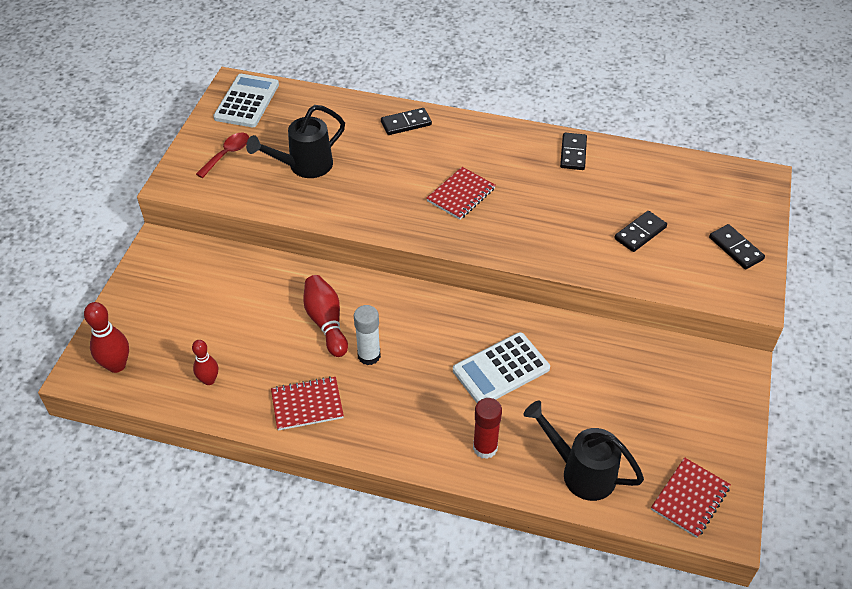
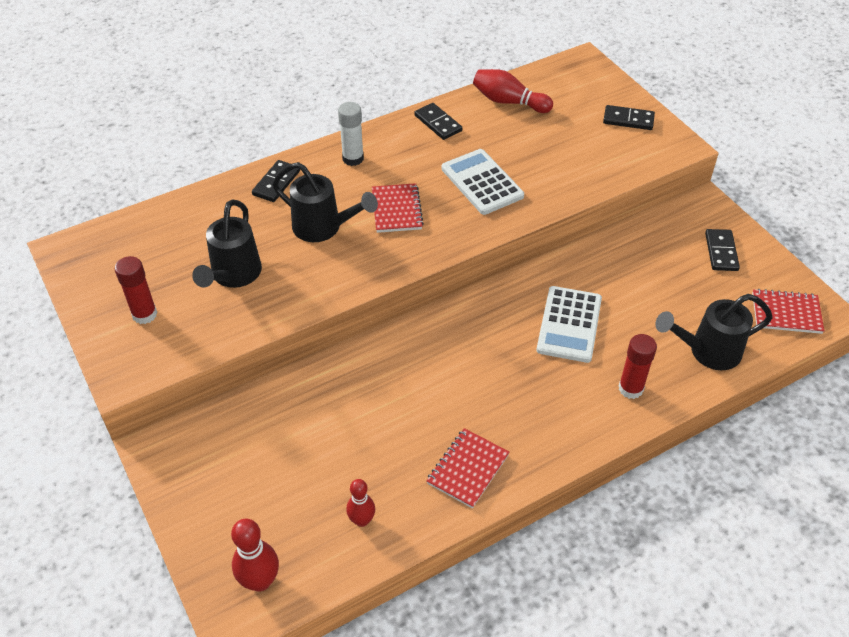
camera: 45 degrees left, 0 degrees up
(227, 154) = (144, 314): red spoon -> red glue stick
(246, 101) = (99, 257): white calculator -> white calculator (482, 182)
(326, 322) = (397, 394): red bowling pin -> red bowling pin (509, 102)
(369, 356) = (464, 392): white glue stick -> white glue stick (353, 158)
(397, 174) = (323, 228): none -> black watering can
(640, 233) = (557, 150): black domino -> black domino (721, 252)
(690, 498) = (786, 313): red notebook -> red notebook turned 75 degrees counterclockwise

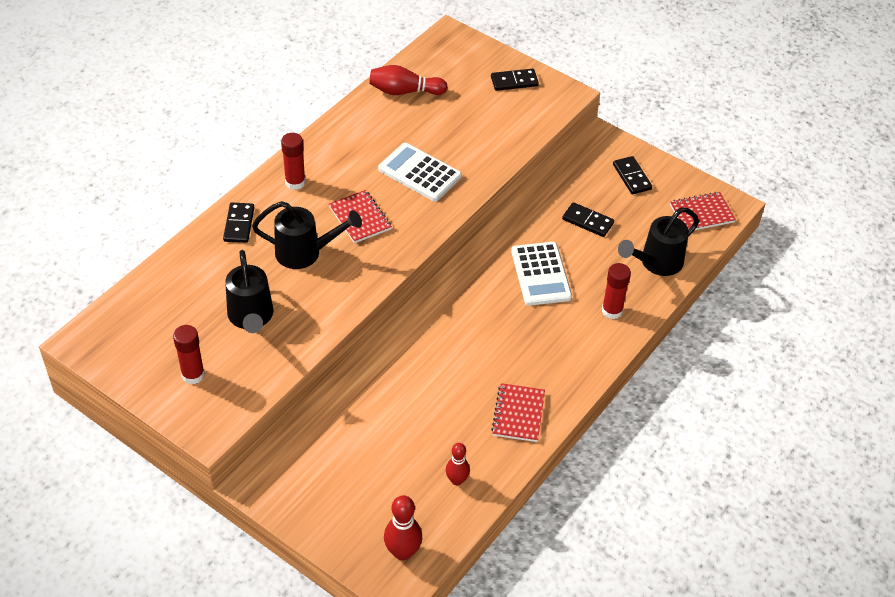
camera: 25 degrees left, 0 degrees up
(353, 158) = (295, 182): white glue stick -> red glue stick
(438, 123) = (353, 128): black domino -> black domino (587, 221)

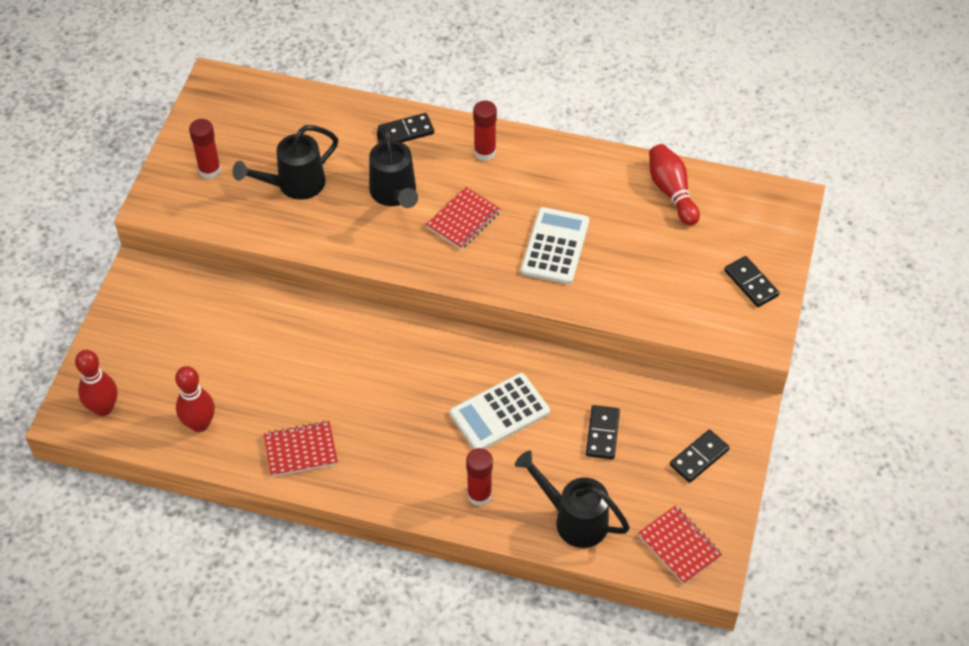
camera: 70 degrees right, 5 degrees up
(457, 480) = (199, 424): red bowling pin -> red bowling pin, size x1.51

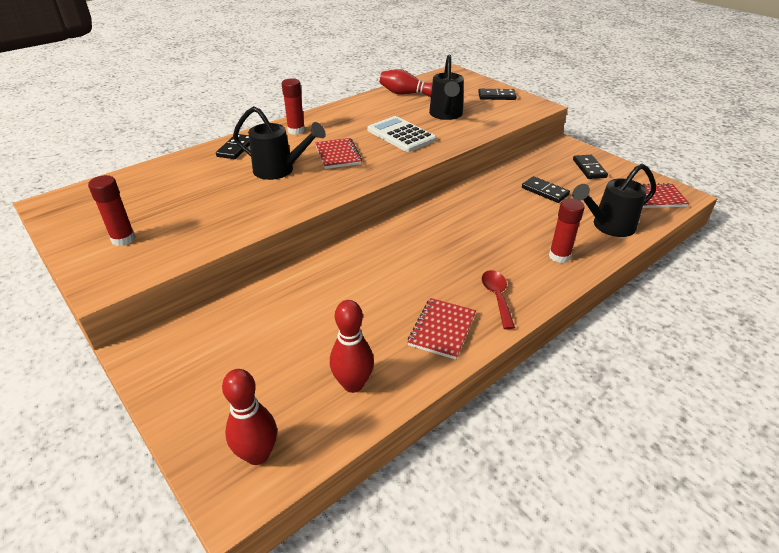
camera: 55 degrees left, 15 degrees down
(294, 185) = (205, 206): black watering can -> black watering can (446, 115)
(374, 470) = (497, 297): none -> red spoon
(499, 413) = (493, 221): white calculator -> none

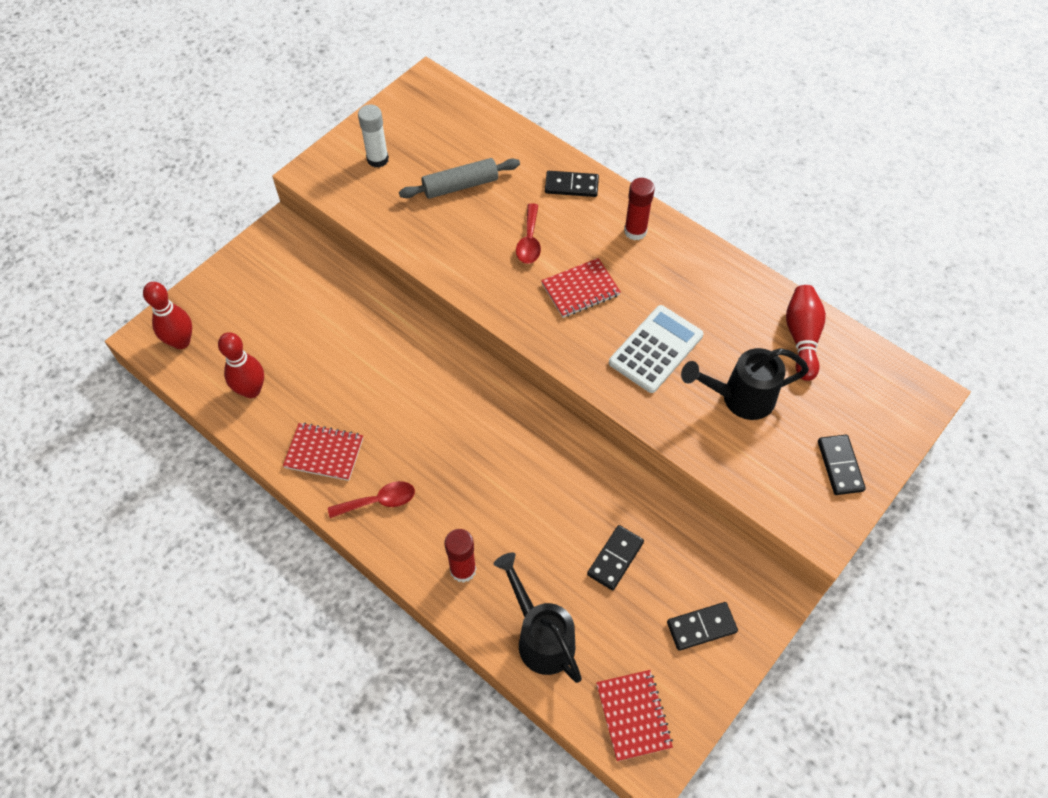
camera: 80 degrees right, 20 degrees up
(123, 239) = (378, 159): red glue stick -> white glue stick
(196, 196) = (460, 185): none -> grey rolling pin
(279, 170) = (529, 241): black watering can -> red spoon

